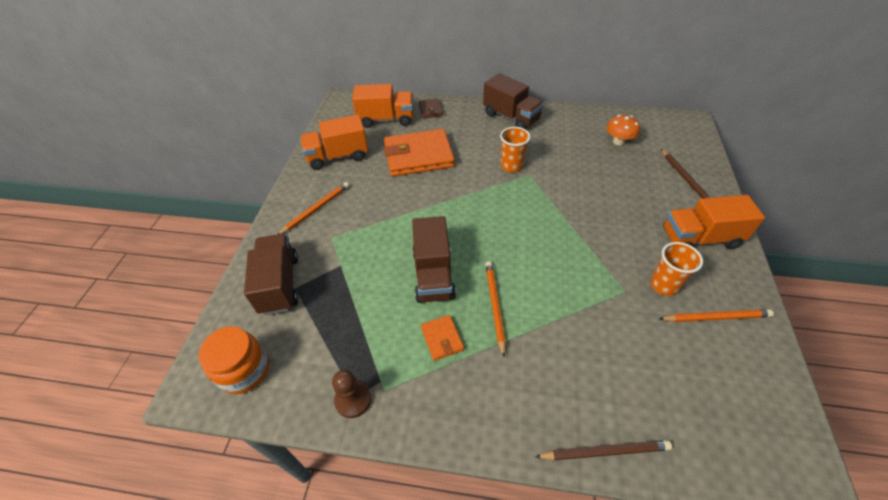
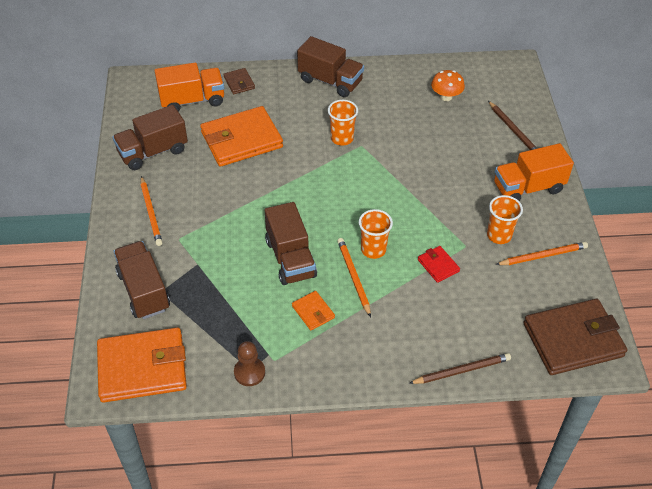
camera: 15 degrees left, 0 degrees up
(244, 370) = (142, 368): orange jar -> orange wallet
(316, 209) = (151, 213): orange pencil -> orange pencil turned 135 degrees clockwise
(338, 157) = (153, 152): orange truck -> brown truck
(522, 279) = (373, 250): none -> orange cup
(590, 308) = (438, 265): none -> red wallet
(755, 437) = (573, 340): none -> brown wallet

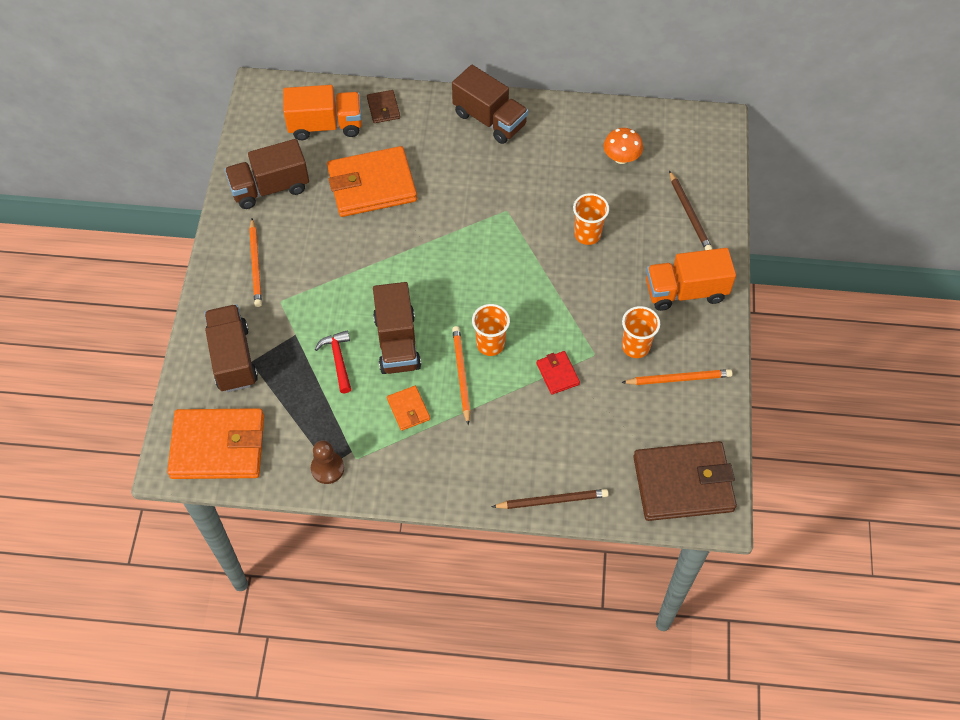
camera: 10 degrees right, 10 degrees up
(240, 279) = (338, 360): none -> red hammer
(342, 138) = (486, 198): orange cup -> orange cup (587, 234)

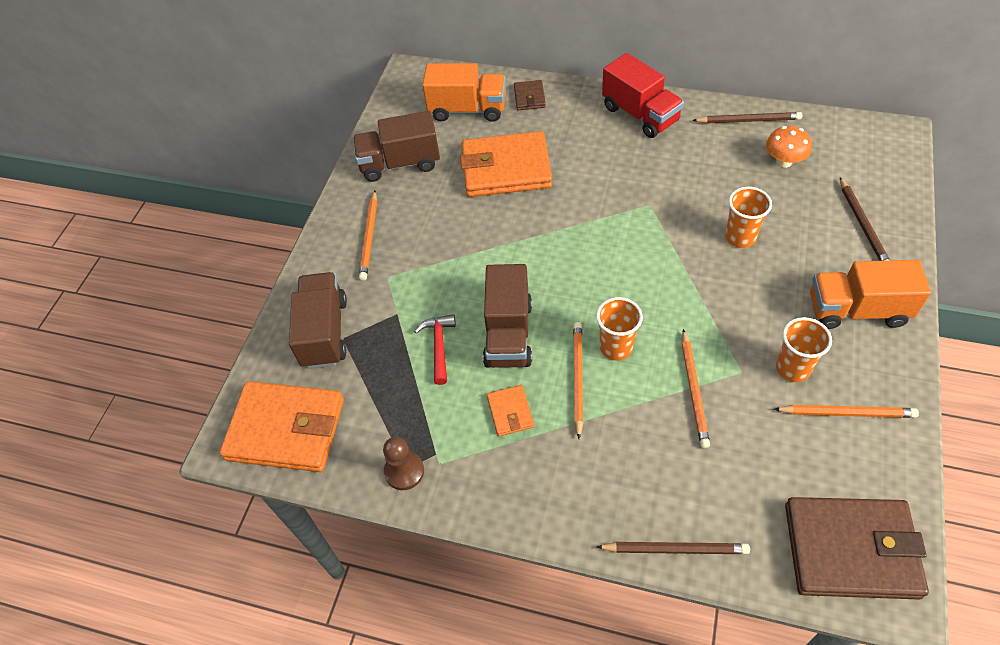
camera: 15 degrees right, 5 degrees down
(490, 119) = (640, 114): brown truck -> red truck
(557, 374) = (694, 390): red wallet -> orange pencil
(588, 118) = (748, 120): none -> brown pencil

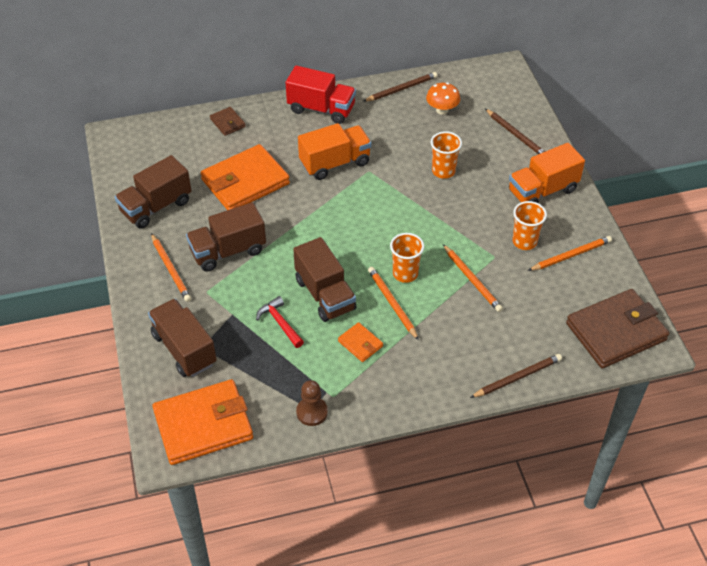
camera: 35 degrees left, 5 degrees down
(438, 240) = (228, 251): none -> brown truck
(467, 109) = (183, 147): orange truck -> orange truck (335, 163)

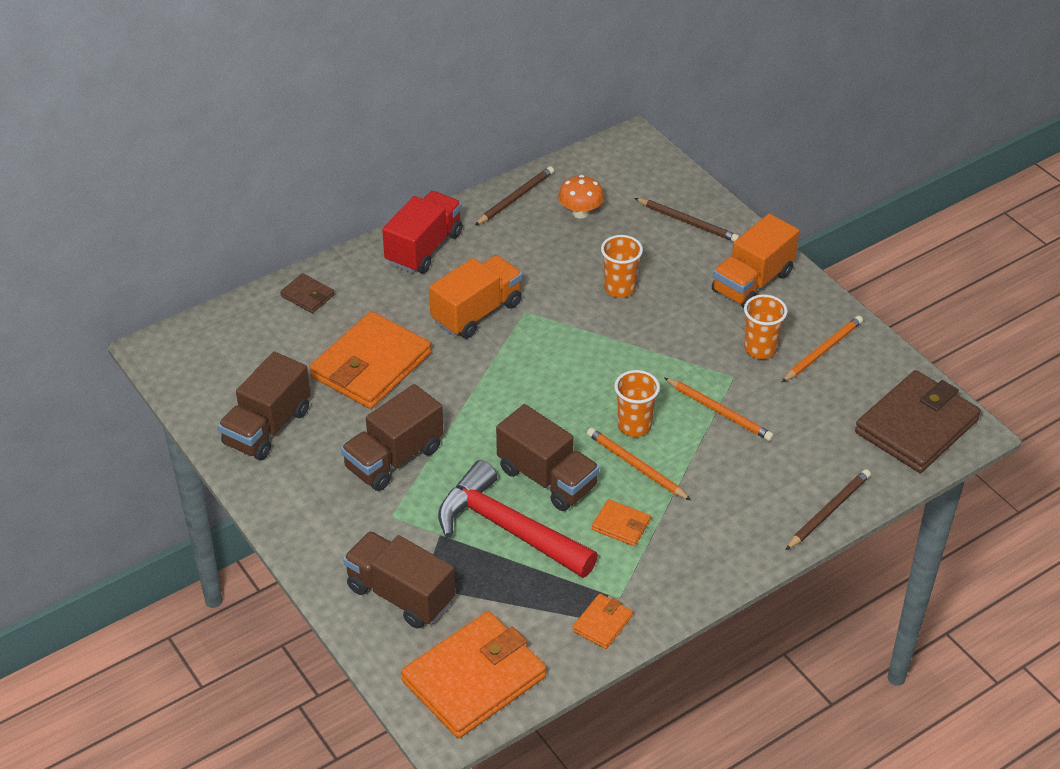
camera: 20 degrees left, 5 degrees down
(171, 269) = (330, 501): orange pencil -> none
(280, 323) = (507, 528): red hammer -> red hammer, size x2.03
(312, 412) = (602, 623): brown pawn -> orange wallet
(321, 109) = (424, 248): red truck -> red truck turned 60 degrees counterclockwise

